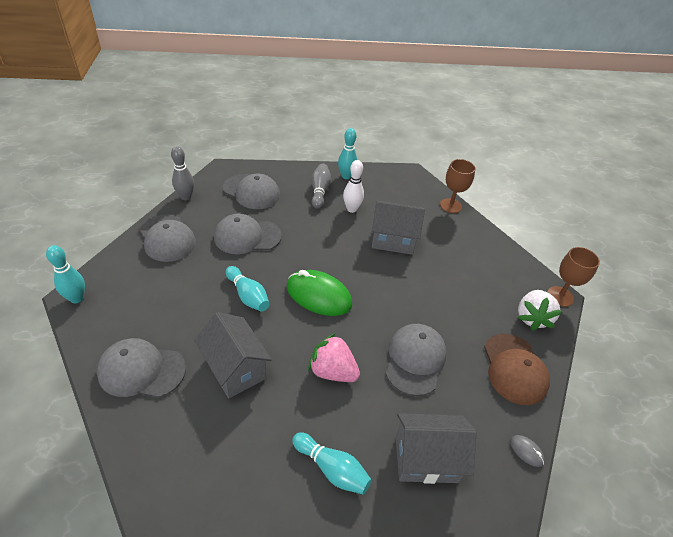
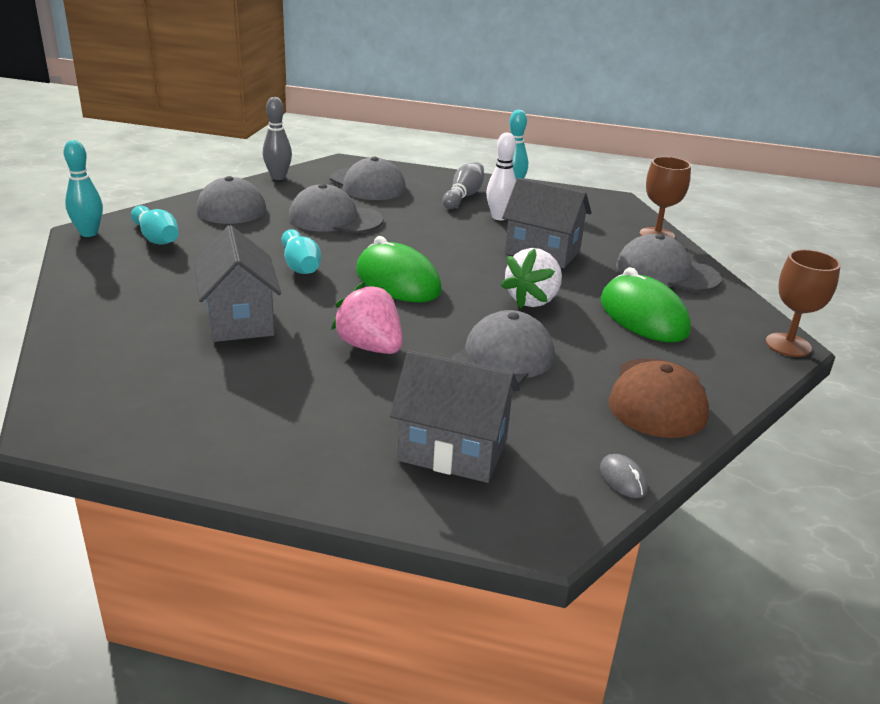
camera: 20 degrees right, 15 degrees down
(141, 370) = (122, 300): grey cap -> grey cap (666, 272)
(332, 469) = (308, 428): turquoise bowling pin -> turquoise bowling pin (156, 238)
(475, 291) = (643, 316): none -> green mouse
(532, 318) = (723, 356): white strawberry -> white strawberry (533, 300)

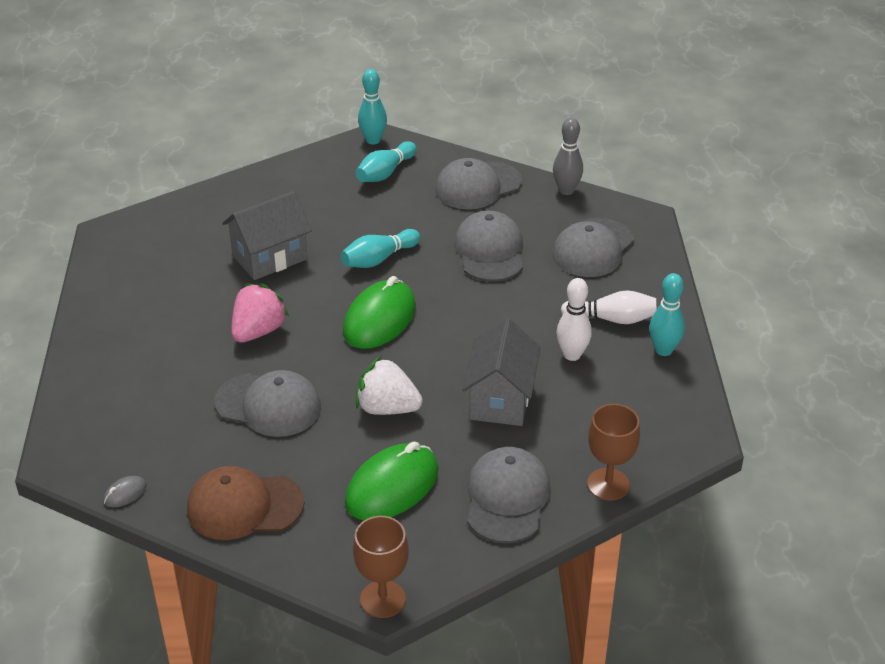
camera: 75 degrees right, 10 degrees up
(453, 450) = (135, 402): grey house -> none
(463, 196) = (612, 319): grey bowling pin -> white bowling pin

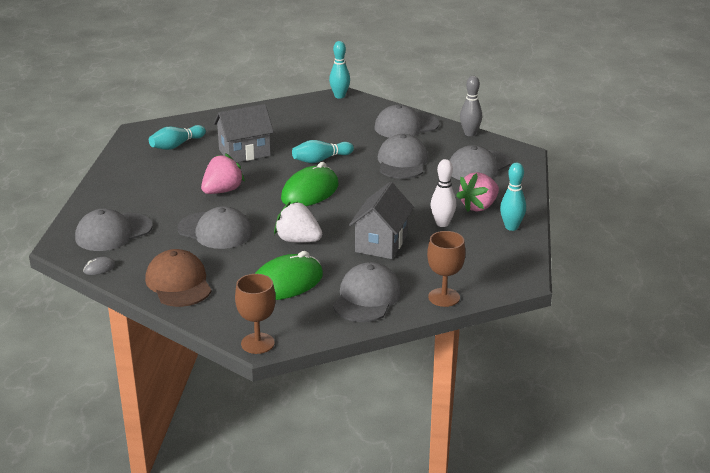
camera: 10 degrees right, 10 degrees down
(126, 425) = (113, 232): none -> grey cap
(244, 506) = (179, 283): brown cap -> brown cap turned 60 degrees clockwise
(385, 173) = (342, 114): turquoise bowling pin -> turquoise bowling pin (176, 145)
(612, 319) = (479, 206): white bowling pin -> pink strawberry

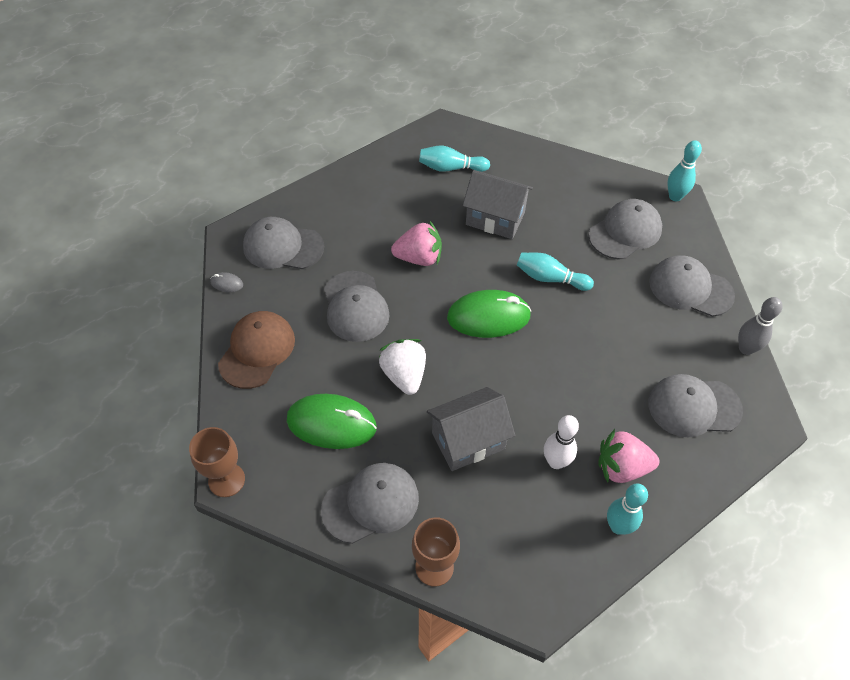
camera: 45 degrees right, 25 degrees up
(402, 162) = (623, 340): grey cap -> grey cap (625, 232)

